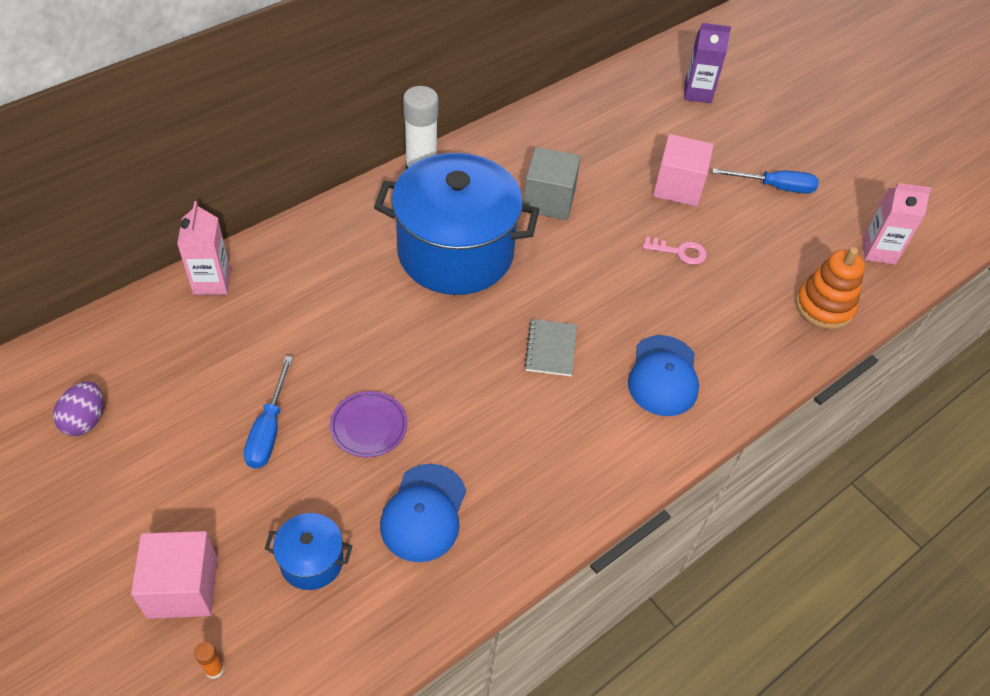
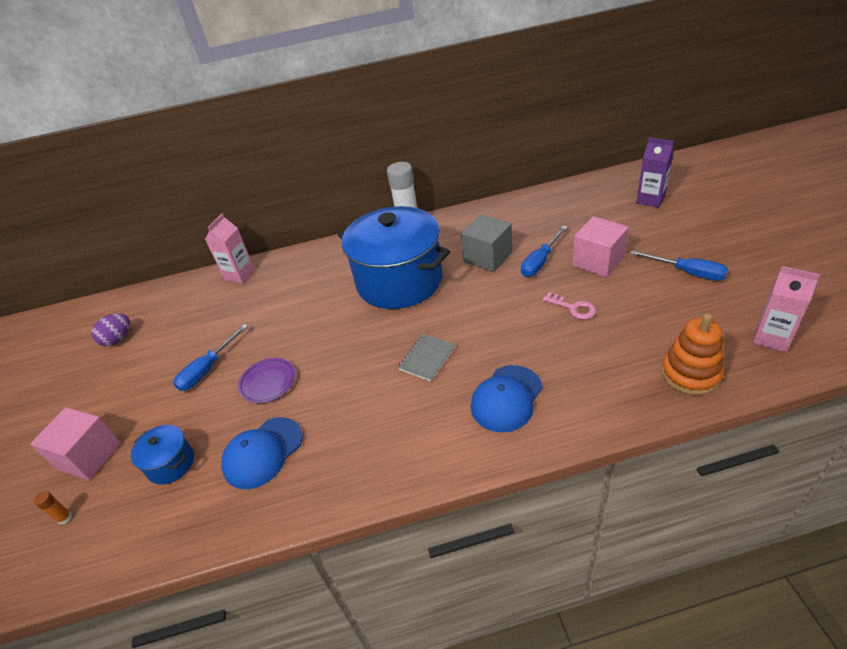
camera: 35 degrees right, 10 degrees down
(614, 197) = (540, 262): none -> blue screwdriver

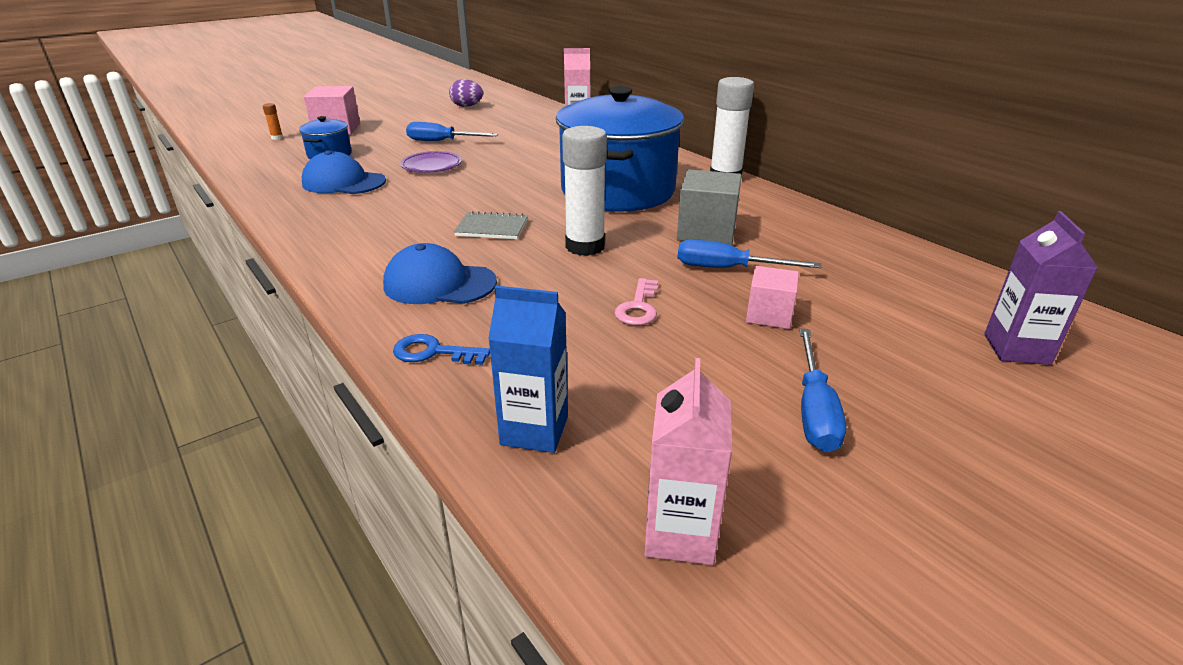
camera: 60 degrees right, 10 degrees down
(482, 315) = (585, 246): none -> white glue stick
(598, 261) = (769, 315): pink cube -> pink cube, size x0.64
(600, 410) = (433, 352): none -> blue key
(690, 374) = (534, 430): orange stacking toy -> blue carton

